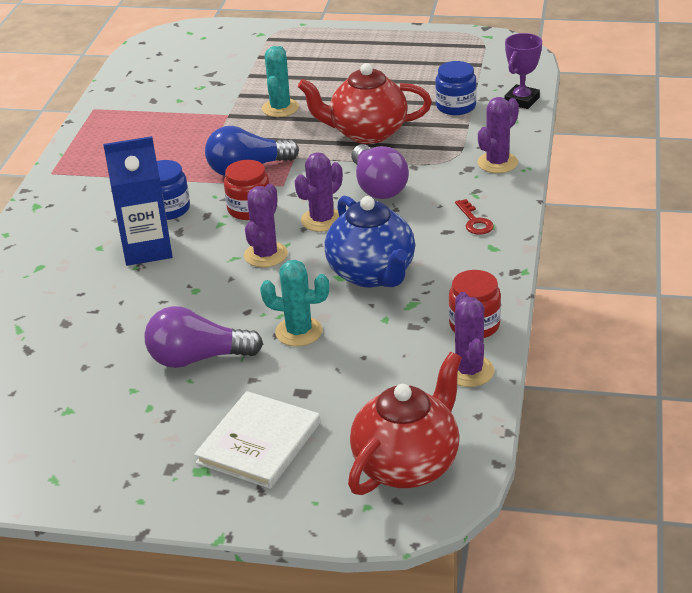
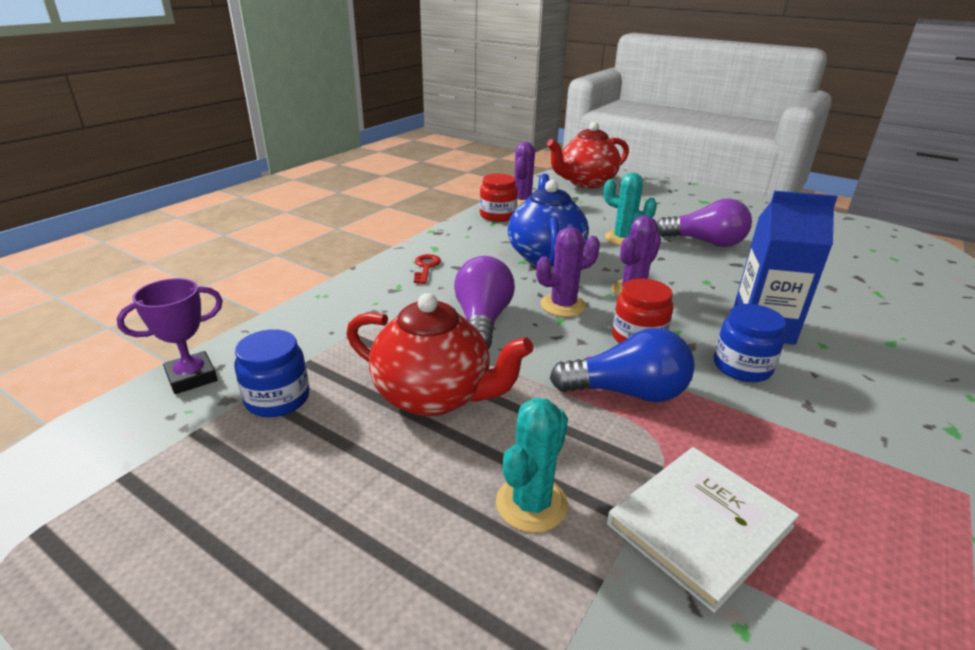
camera: 160 degrees left, 5 degrees down
(259, 443) = (667, 203): white book -> white book (699, 525)
(497, 163) = (338, 308): purple cactus -> none

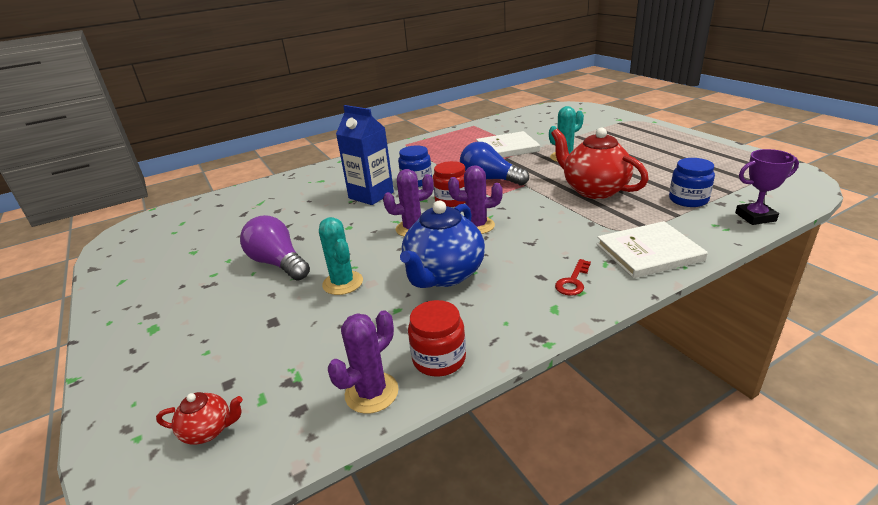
camera: 150 degrees left, 0 degrees up
(352, 304) = (649, 252): none -> white book
(482, 321) = (545, 223): purple light bulb -> none
(586, 183) = (208, 430): red teapot -> red teapot, size x0.46

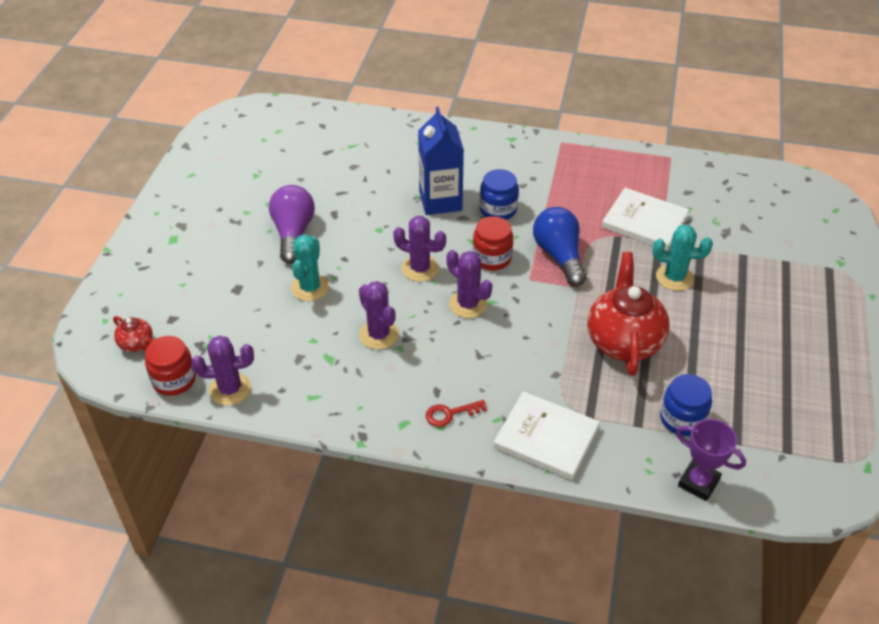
camera: 40 degrees right, 15 degrees up
(439, 359) = (289, 398): red jar -> red jar (174, 380)
(444, 275) = (379, 335): blue teapot -> purple cactus

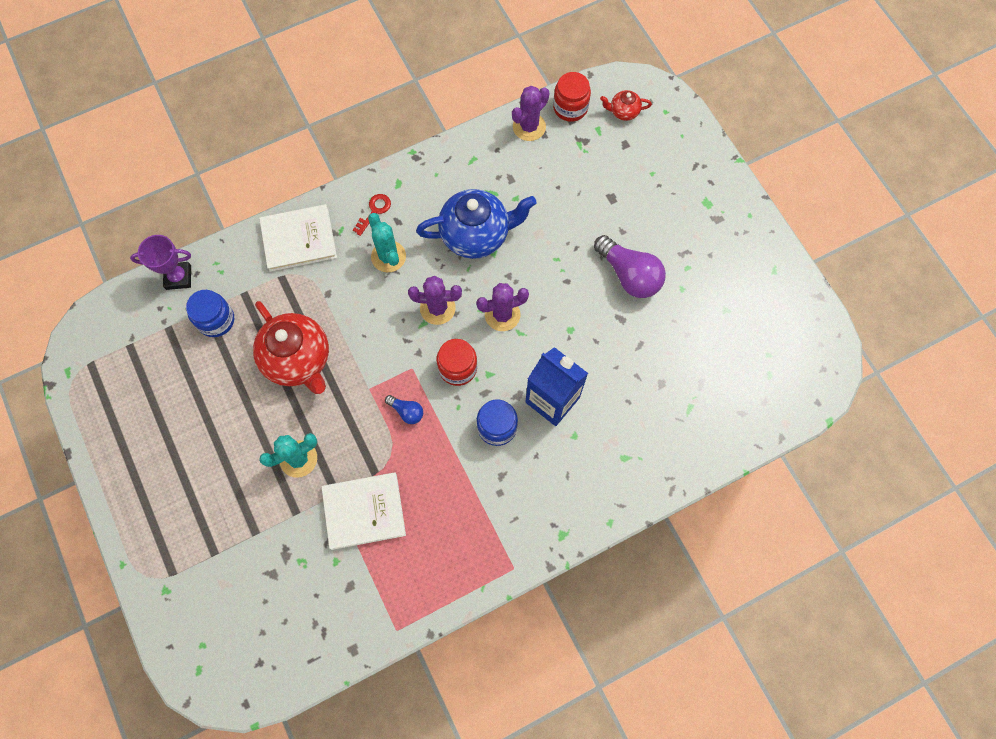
camera: 140 degrees right, 25 degrees up
(310, 288) = (563, 237): turquoise cactus -> turquoise cactus (388, 256)
(379, 335) = (476, 235): purple cactus -> blue teapot
(559, 256) = (406, 411): blue light bulb -> blue light bulb, size x0.49

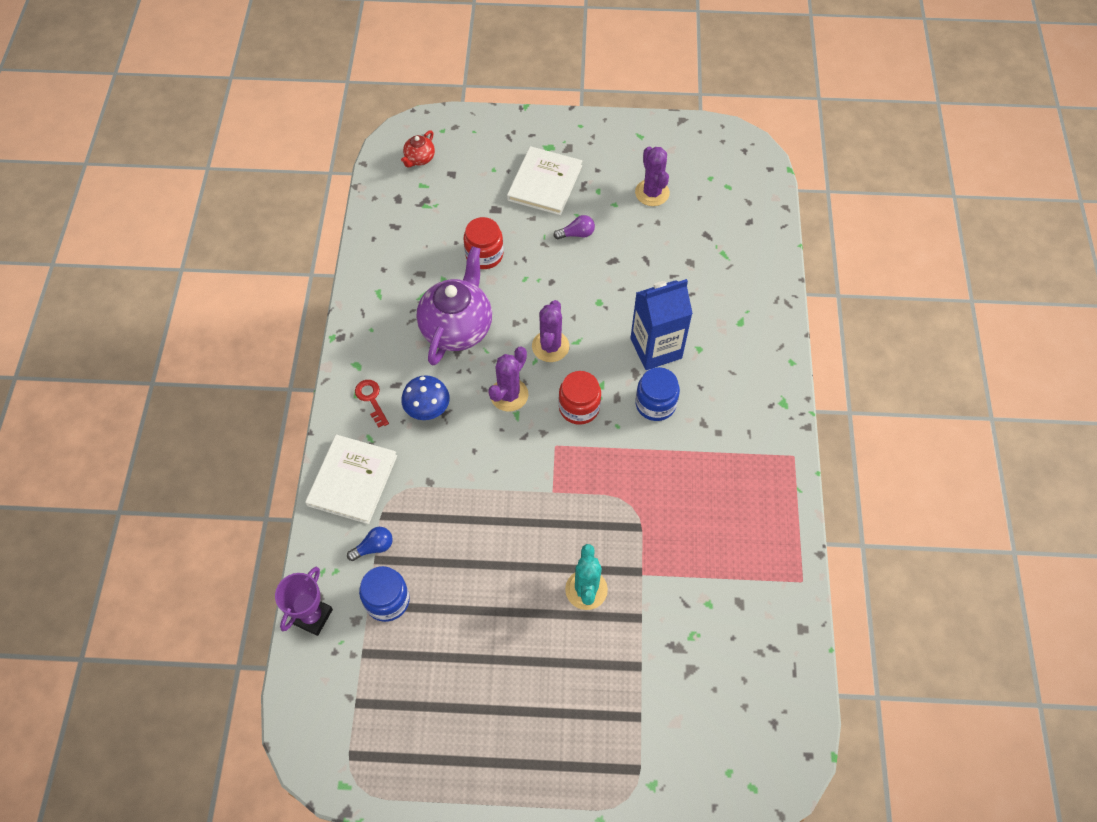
camera: 60 degrees left, 10 degrees down
(298, 360) = (482, 541): red teapot -> none
(364, 511) = (672, 555): white book -> white book (544, 183)
(388, 256) = (428, 410): turquoise cactus -> blue mushroom
(406, 411) = (595, 470): blue light bulb -> blue light bulb (374, 547)
(476, 235) = (457, 328): blue teapot -> purple teapot
(529, 127) = (379, 233): purple cactus -> purple cactus (652, 193)
(570, 107) = (384, 194): red jar -> red jar (484, 255)
(629, 275) = (576, 234): purple light bulb -> purple light bulb, size x0.49

